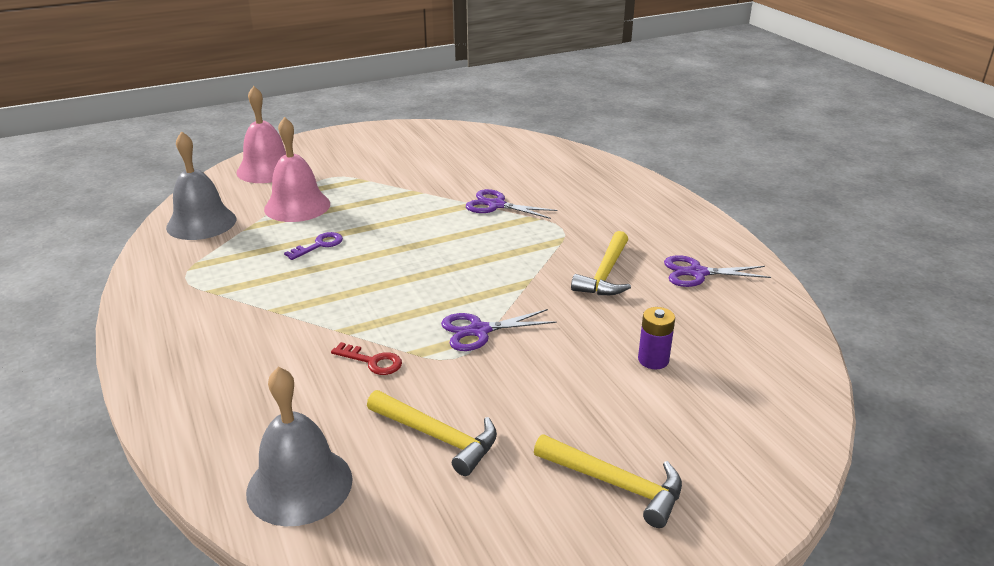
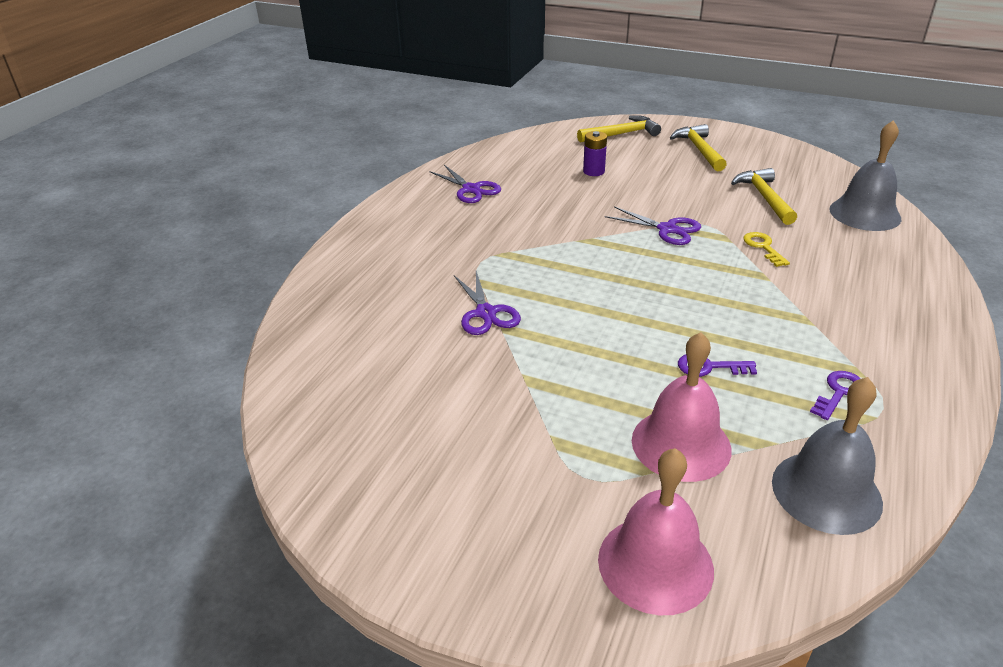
camera: 130 degrees left, 5 degrees up
(221, 271) = (838, 392): none -> purple key
(372, 361) = (763, 247): red key -> yellow key
(605, 274) = (525, 217): yellow hammer -> yellow hammer (622, 134)

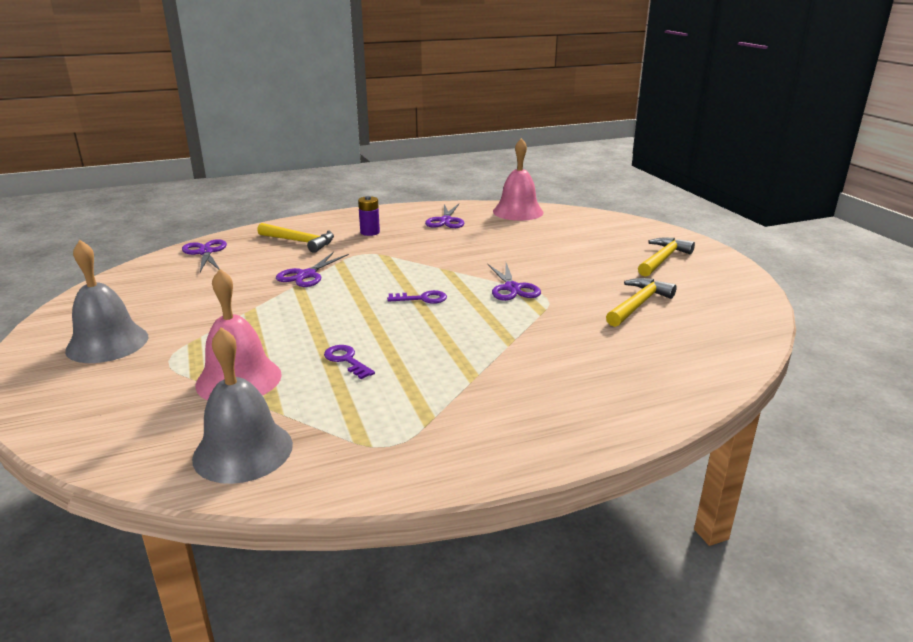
camera: 45 degrees right, 10 degrees down
(316, 351) = (205, 252): none -> purple scissors
(593, 171) = (546, 241): purple battery -> purple battery (370, 232)
(622, 134) = (624, 230): yellow hammer -> yellow hammer (300, 242)
(655, 564) = (101, 411): pink bell -> pink bell (518, 211)
(763, 247) = (554, 328): yellow key -> none
(838, 392) = (384, 419): purple key -> purple key (422, 298)
(865, 213) = (704, 351): grey bell -> grey bell (107, 343)

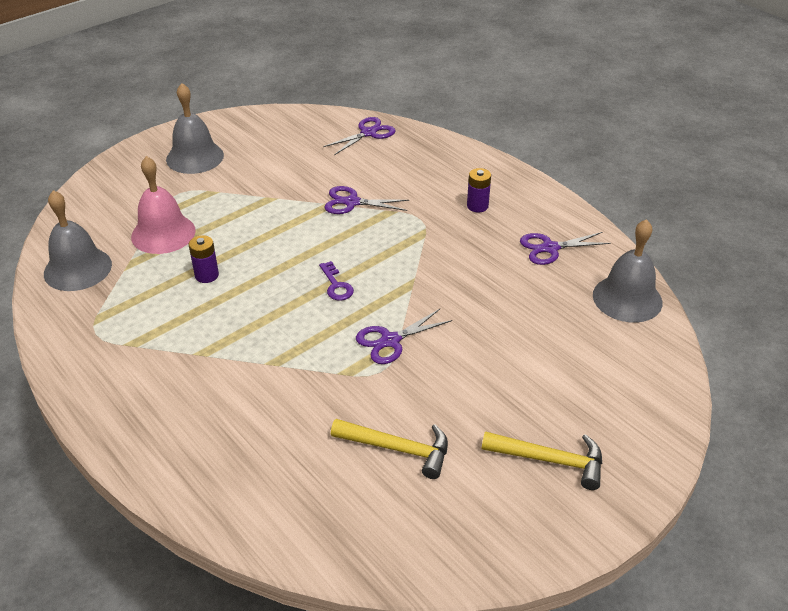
camera: 70 degrees right, 15 degrees up
(300, 242) = (424, 173): yellow hammer -> none
(346, 360) = (206, 275): purple key -> purple battery
(518, 211) = (627, 298): pink bell -> grey bell

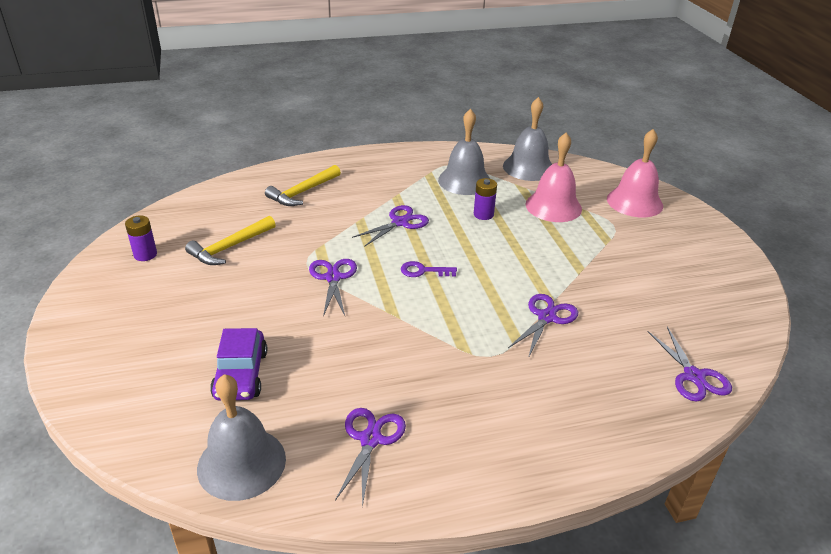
camera: 115 degrees right, 5 degrees down
(127, 187) = (634, 202): none -> pink bell
(195, 157) = (674, 243): grey bell -> grey bell (464, 181)
(259, 330) = (400, 222): none -> purple scissors
(477, 206) = (488, 411): purple battery -> purple battery (145, 254)
(550, 460) = (139, 311): yellow hammer -> yellow hammer (302, 192)
(557, 340) = (241, 374): none -> purple car

